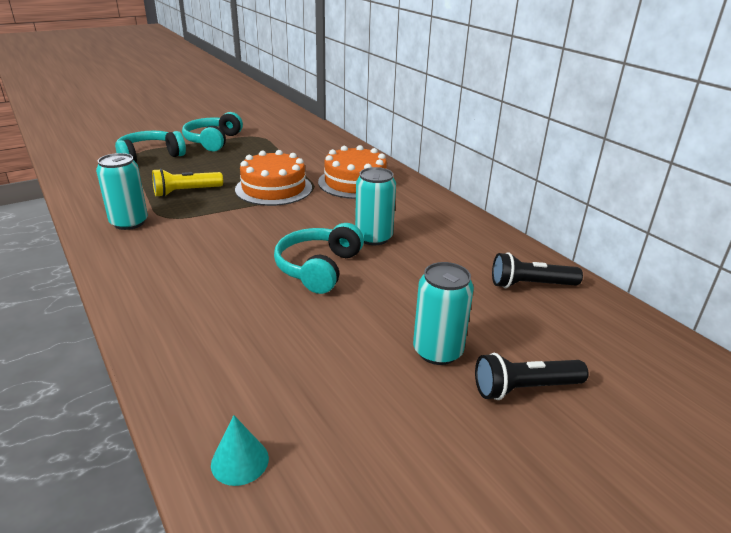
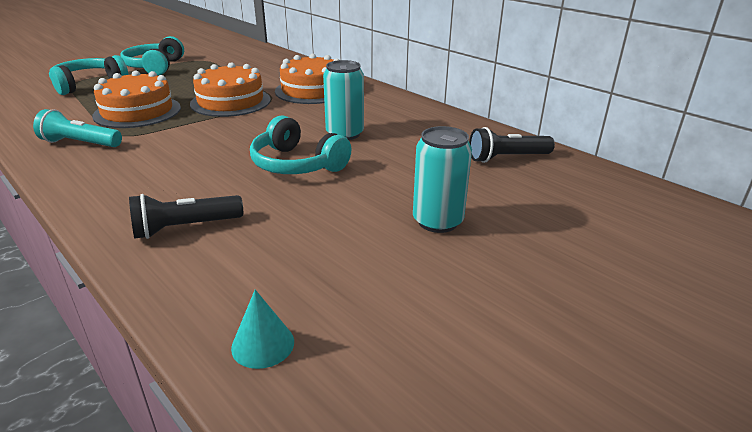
camera: 10 degrees left, 0 degrees up
(129, 223) = (80, 143): turquoise can -> turquoise flashlight
(186, 192) = (137, 112): yellow flashlight -> orange cake
(318, 268) = (297, 164): turquoise headphones -> turquoise headphones turned 60 degrees counterclockwise
(524, 388) = (530, 242): black flashlight -> black flashlight (185, 228)

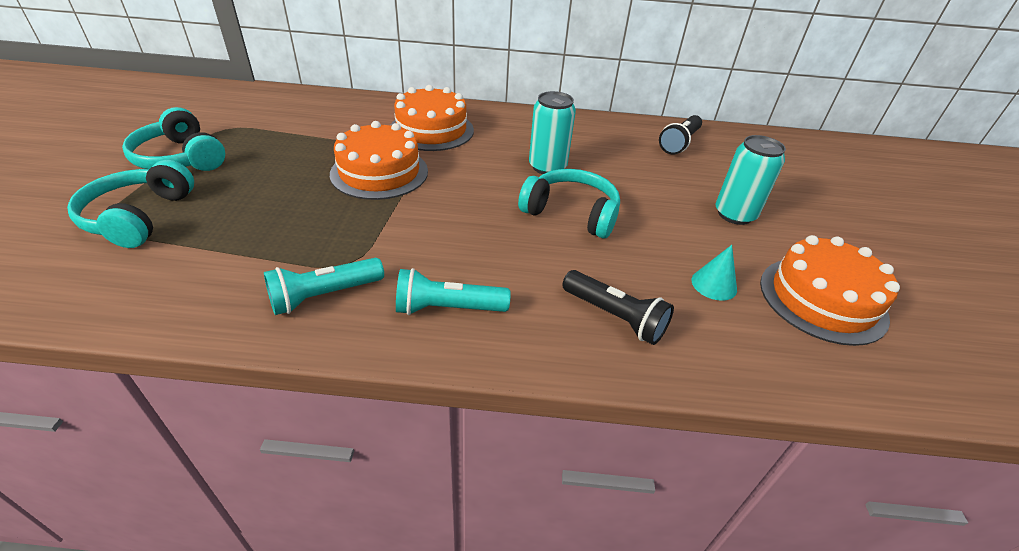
camera: 45 degrees left, 10 degrees up
(114, 175) = (448, 308): none -> turquoise flashlight
(137, 112) = (300, 226): orange cake -> orange cake (822, 299)
(185, 228) = (614, 317): black flashlight -> black flashlight turned 75 degrees counterclockwise
(263, 344) = (822, 361): turquoise cone -> turquoise cone (714, 284)
(297, 164) = (571, 213): turquoise headphones -> turquoise headphones turned 150 degrees counterclockwise

